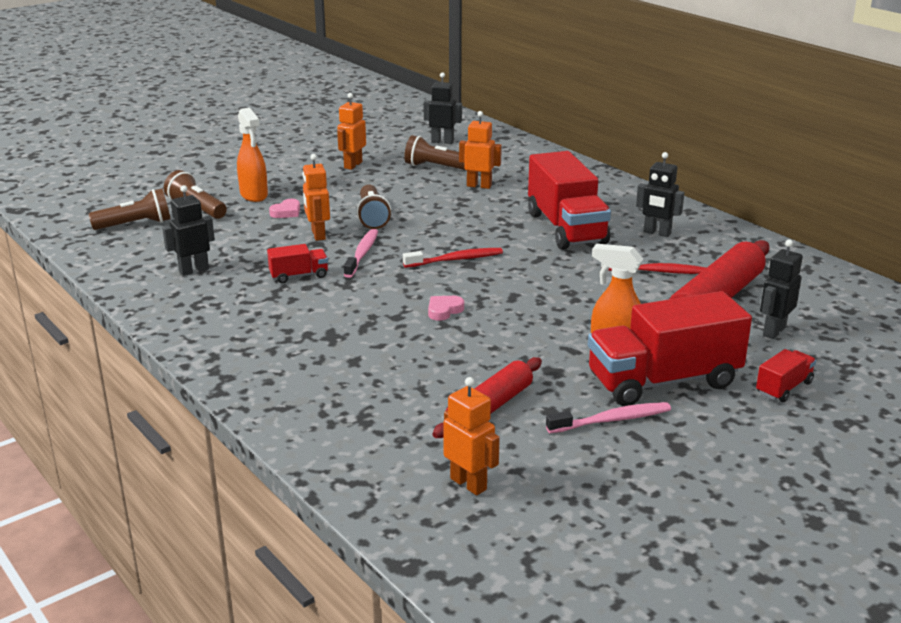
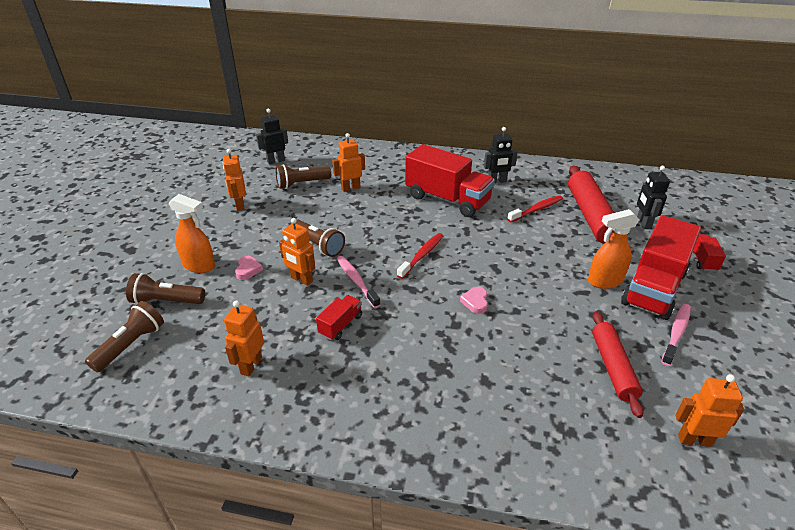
camera: 40 degrees left, 10 degrees up
(194, 270) = (251, 365): black robot -> orange robot

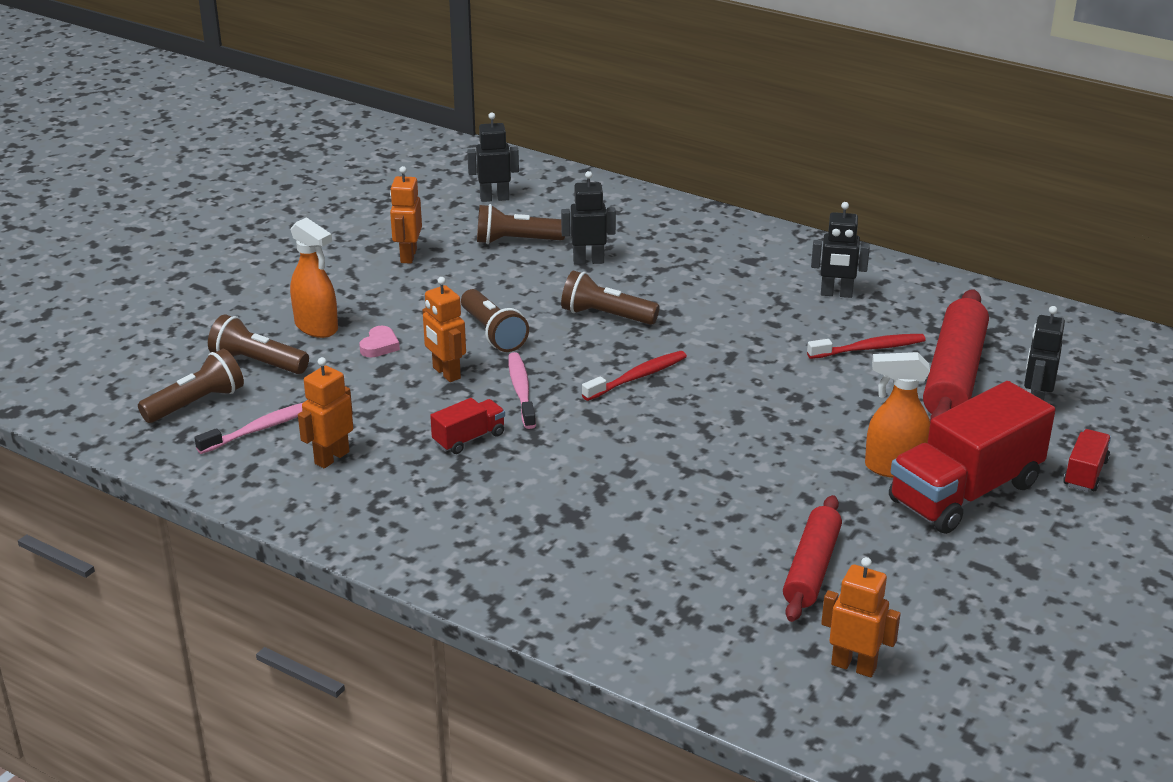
camera: 20 degrees right, 5 degrees down
(350, 188) = (588, 261): orange robot -> black robot
(380, 219) = (606, 316): none -> brown flashlight
(447, 199) = (732, 306): red truck -> none
(475, 302) = (674, 452): pink heart -> none
(676, 333) = (944, 553): pink toothbrush -> pink toothbrush (262, 428)

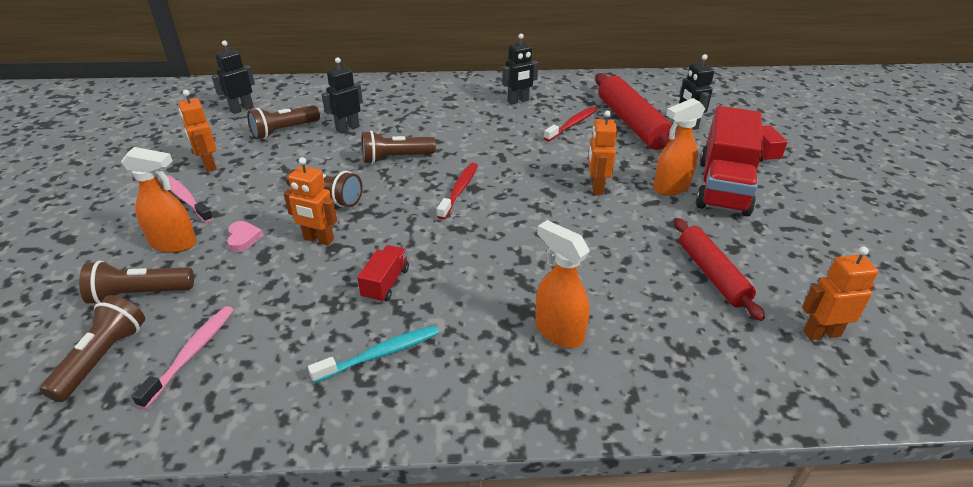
camera: 35 degrees left, 5 degrees up
(331, 457) = (283, 352): orange robot -> orange robot (596, 187)
(407, 494) = (380, 354): none -> turquoise toothbrush
(521, 391) = (389, 230): pink toothbrush -> pink toothbrush (186, 199)
(583, 546) = (558, 331): none -> orange spray bottle

